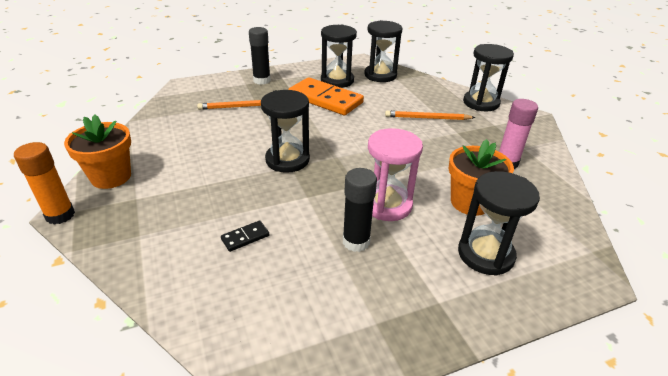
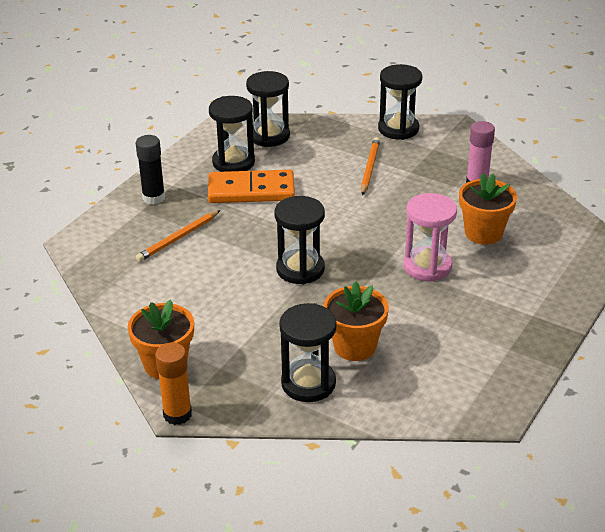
camera: 35 degrees left, 0 degrees up
(245, 237) = (355, 346): black domino -> orange flower pot
(356, 242) = (437, 306): black glue stick -> none
(427, 118) = (370, 168): orange pencil -> orange pencil turned 135 degrees clockwise
(485, 254) = (530, 268): black hourglass -> black hourglass (308, 383)

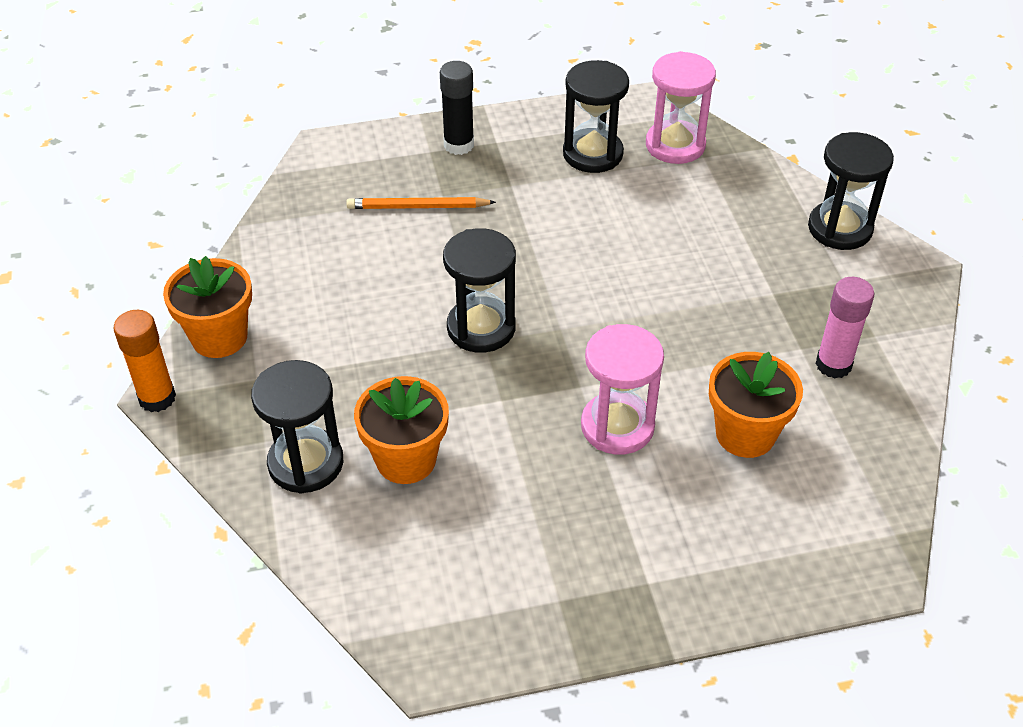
camera: 45 degrees right, 10 degrees up
(251, 190) = (563, 200): orange domino -> none
(269, 136) = (675, 145): black hourglass -> pink hourglass
(370, 168) = (731, 257): orange pencil -> none

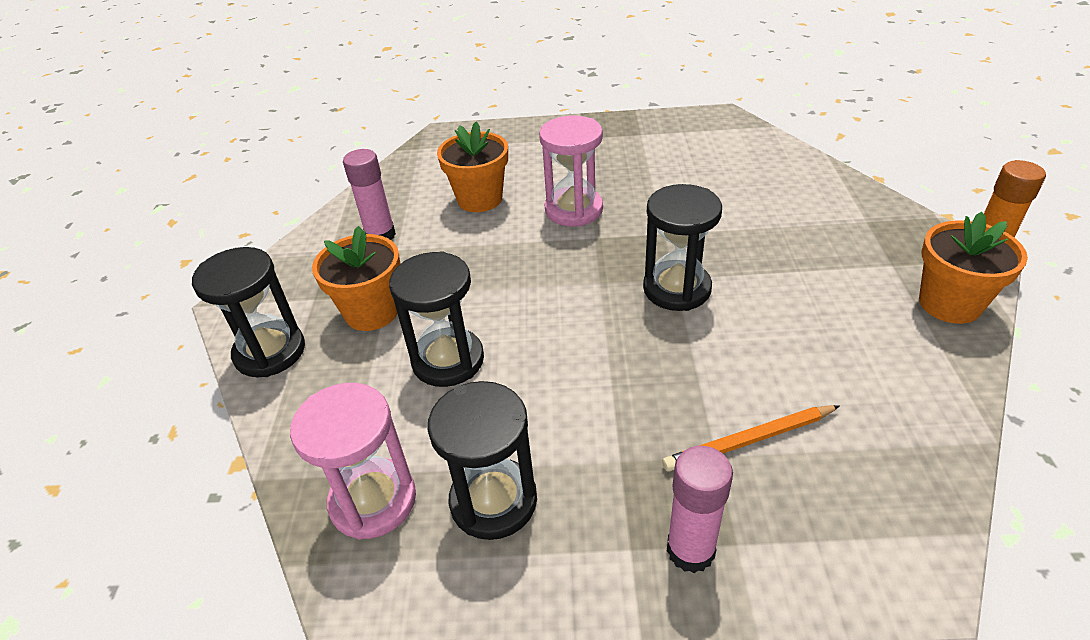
camera: 165 degrees left, 5 degrees down
(306, 463) = (825, 205): black hourglass -> black hourglass (448, 360)
(406, 459) = (744, 202): orange flower pot -> orange flower pot (372, 312)
(418, 207) = (749, 440): orange pencil -> orange pencil turned 150 degrees clockwise
(459, 145) = (690, 550): black glue stick -> pink glue stick

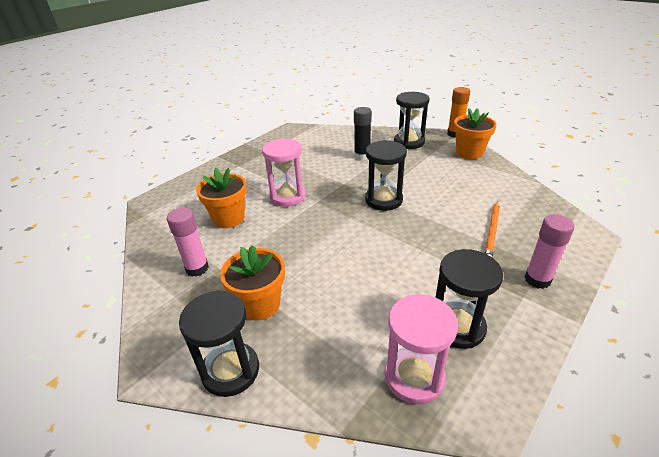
camera: 50 degrees left, 5 degrees down
(448, 360) = (340, 293): black hourglass -> black hourglass (409, 142)
(755, 208) = (362, 156): none -> black glue stick

